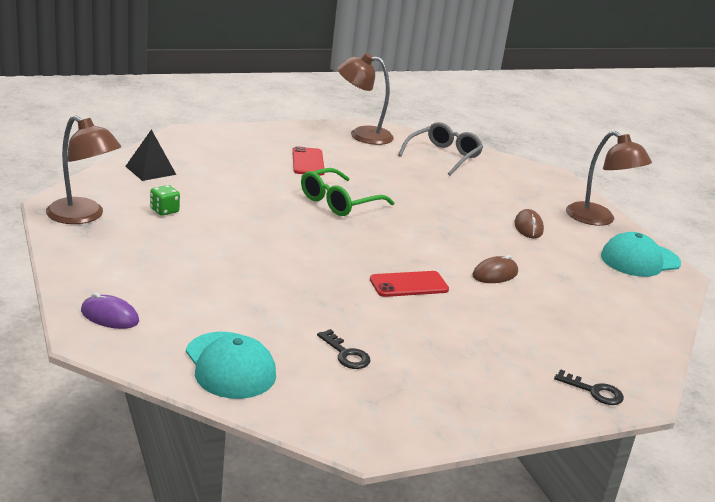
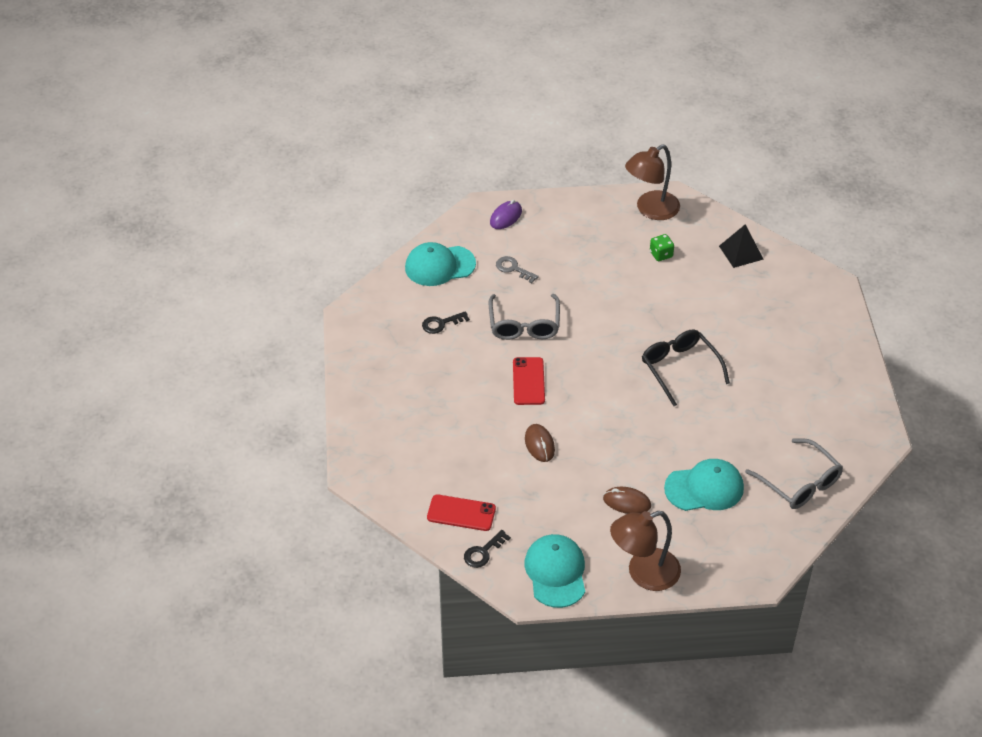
camera: 110 degrees right, 20 degrees up
(218, 304) = (513, 269): none -> grey key
(308, 162) = (770, 363): red phone -> red phone (461, 513)
(318, 292) = (524, 325): none -> grey glasses
(339, 202) = (680, 368): green glasses -> black glasses
(362, 135) = (851, 423): brown lamp -> none
(481, 193) = (704, 488): none -> turquoise cap
(594, 391) = (369, 449): black key -> black key (483, 552)

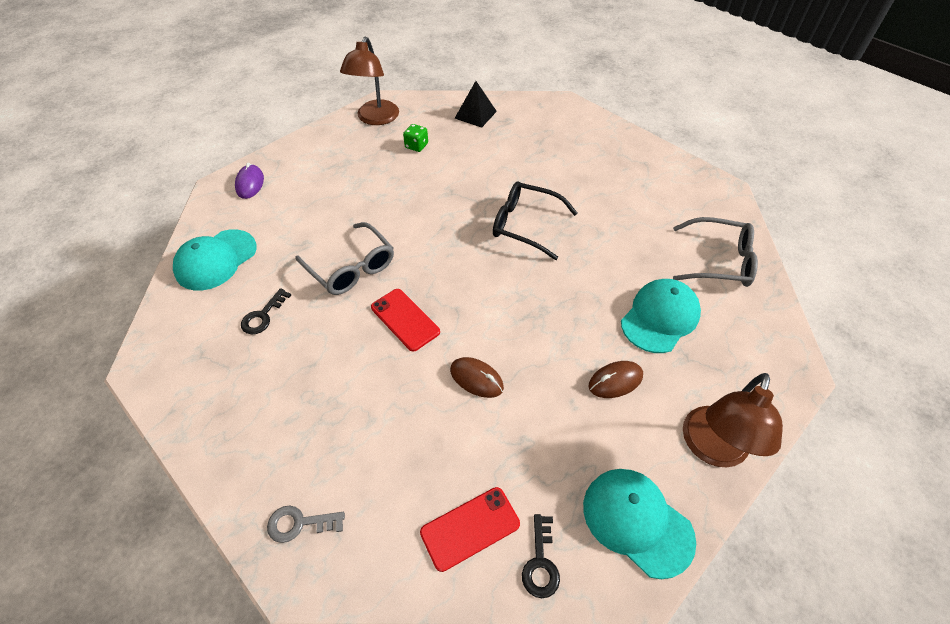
camera: 40 degrees left, 5 degrees up
(513, 269) = (295, 223): grey key -> grey key (299, 523)

